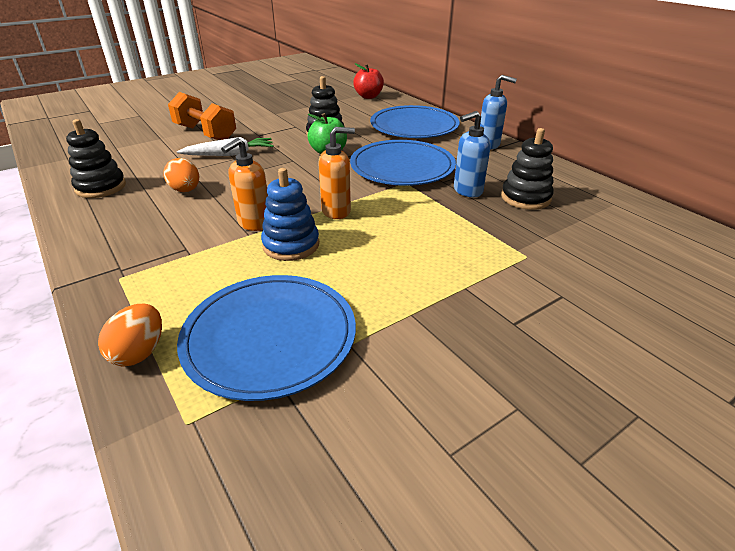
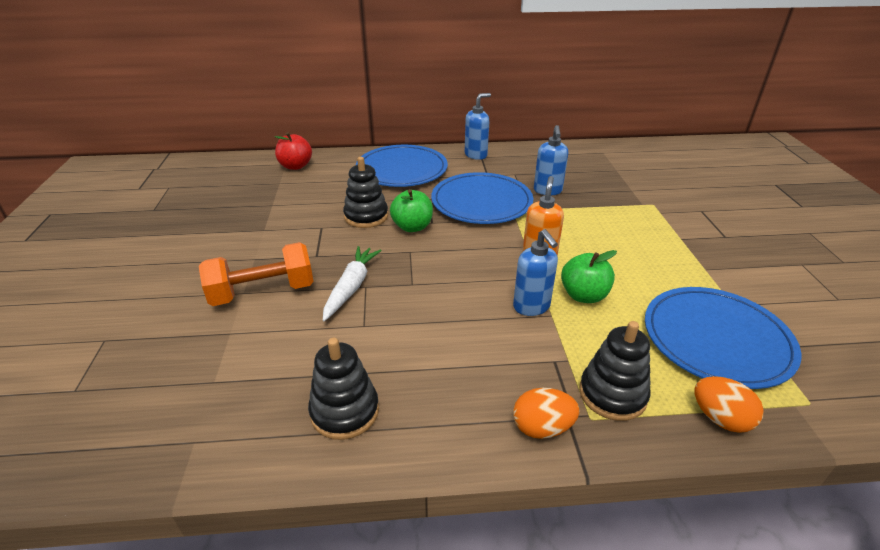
camera: 60 degrees left, 0 degrees up
(185, 190) = (420, 338): orange egg -> orange egg (542, 428)
(254, 223) = (531, 307): orange soap dispenser -> blue soap dispenser
(291, 245) = (583, 295): blue stacking toy -> green apple
(525, 198) = (575, 175): black stacking toy -> black stacking toy (612, 394)

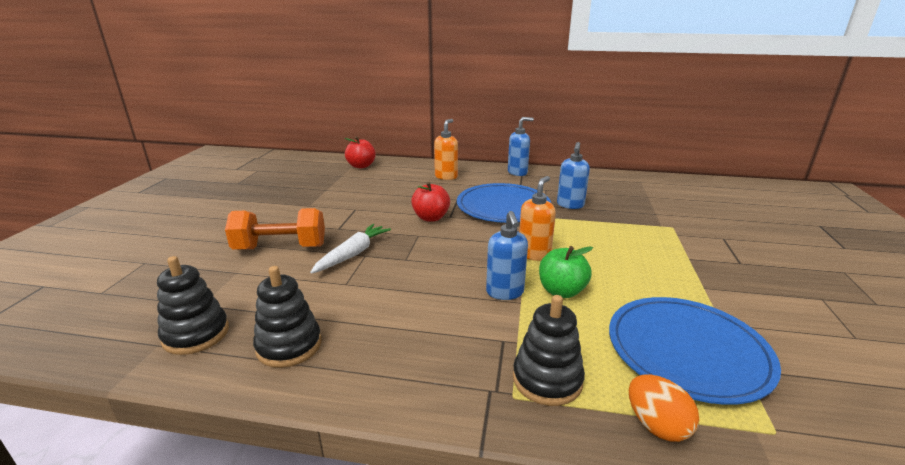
camera: 15 degrees right, 10 degrees down
(366, 216) = (396, 206): black stacking toy -> black stacking toy (196, 334)
(402, 170) = (446, 176): blue plate -> orange soap dispenser
(412, 227) = (431, 218): green apple -> red apple
(542, 428) = (459, 395): orange egg -> none

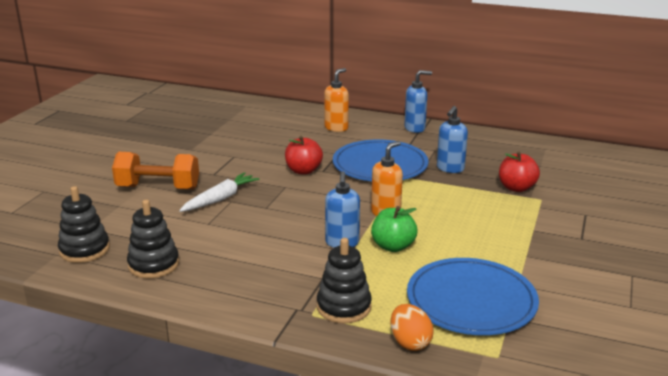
camera: 10 degrees right, 0 degrees up
(361, 166) = (252, 109): red apple -> red apple (516, 188)

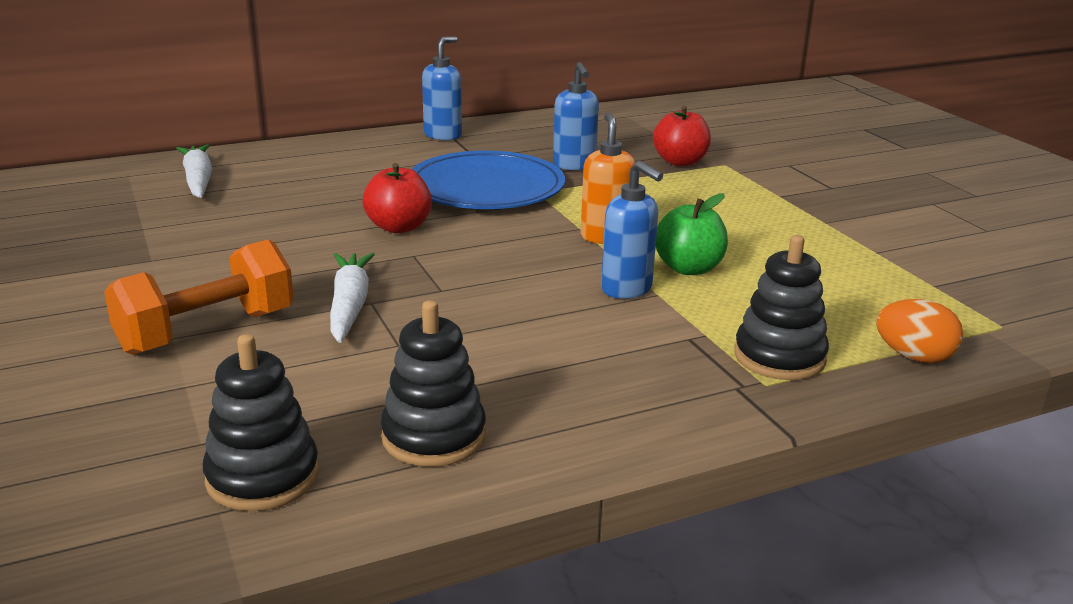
camera: 45 degrees left, 0 degrees up
(266, 118) = (198, 180): none -> white carrot
(336, 128) = (336, 163): orange soap dispenser -> none
(471, 300) = (872, 287): blue plate -> none

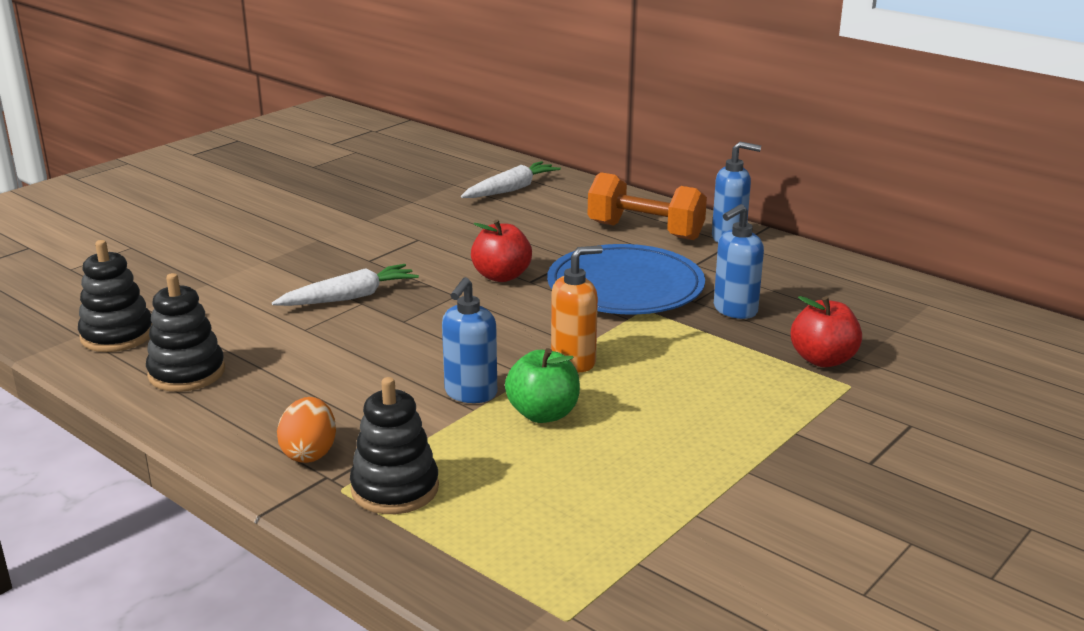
camera: 65 degrees right, 0 degrees up
(207, 332) = (278, 267): orange dumbbell -> orange dumbbell (645, 231)
(914, 357) = (448, 564): orange egg -> orange egg (309, 453)

